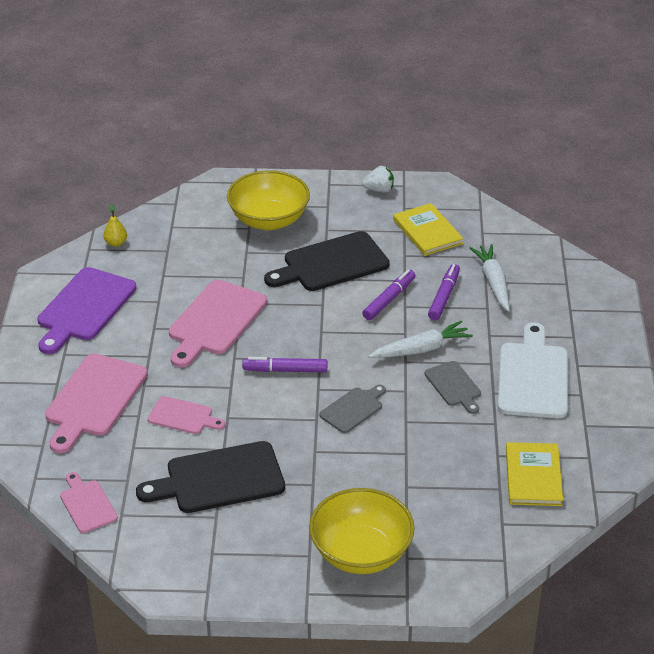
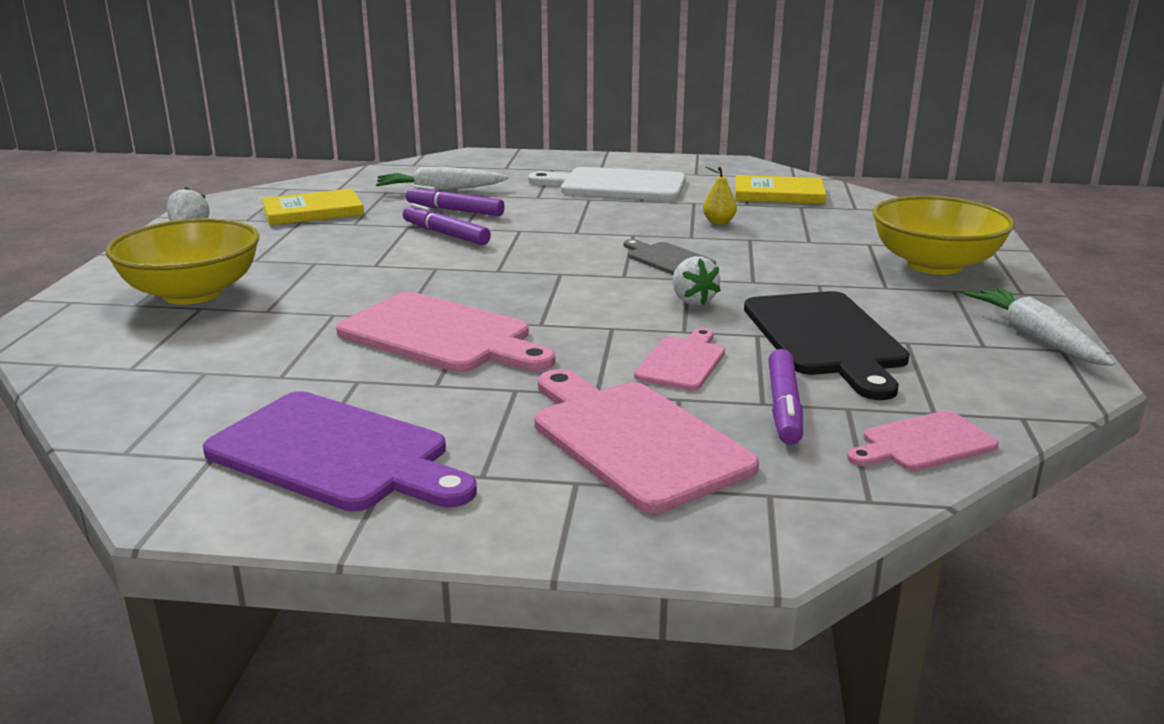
camera: 85 degrees left, 15 degrees down
(94, 399) = (633, 440): pink cutting board -> pink cutting board turned 150 degrees counterclockwise
(116, 243) = (133, 421): yellow pear -> yellow pear (718, 222)
(276, 421) = (692, 301): none -> white strawberry
(285, 370) = (580, 292): purple marker -> purple marker (784, 407)
(331, 264) = (343, 260): black cutting board -> none
(421, 349) = (554, 224): white carrot -> white carrot (1035, 337)
(454, 386) = (627, 214): grey cutting board -> none

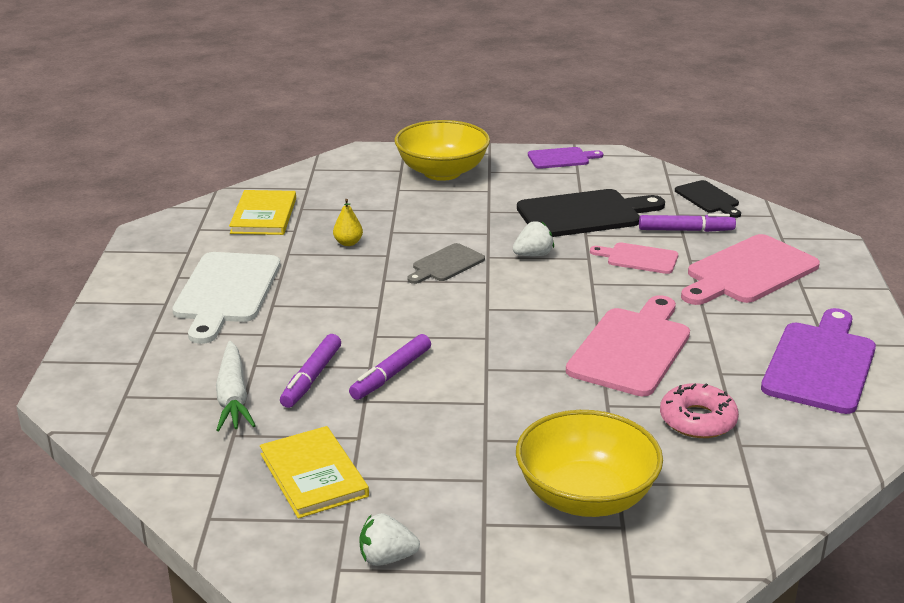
camera: 95 degrees left, 5 degrees up
(269, 355) = (697, 420): none -> pink donut
(923, 443) = (708, 199): pink cutting board -> black cutting board
(1035, 337) = (561, 158): white carrot -> purple cutting board

